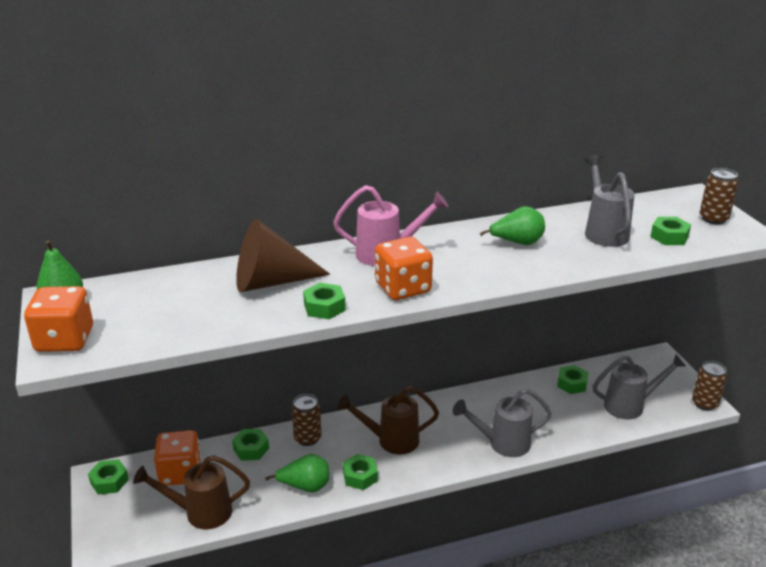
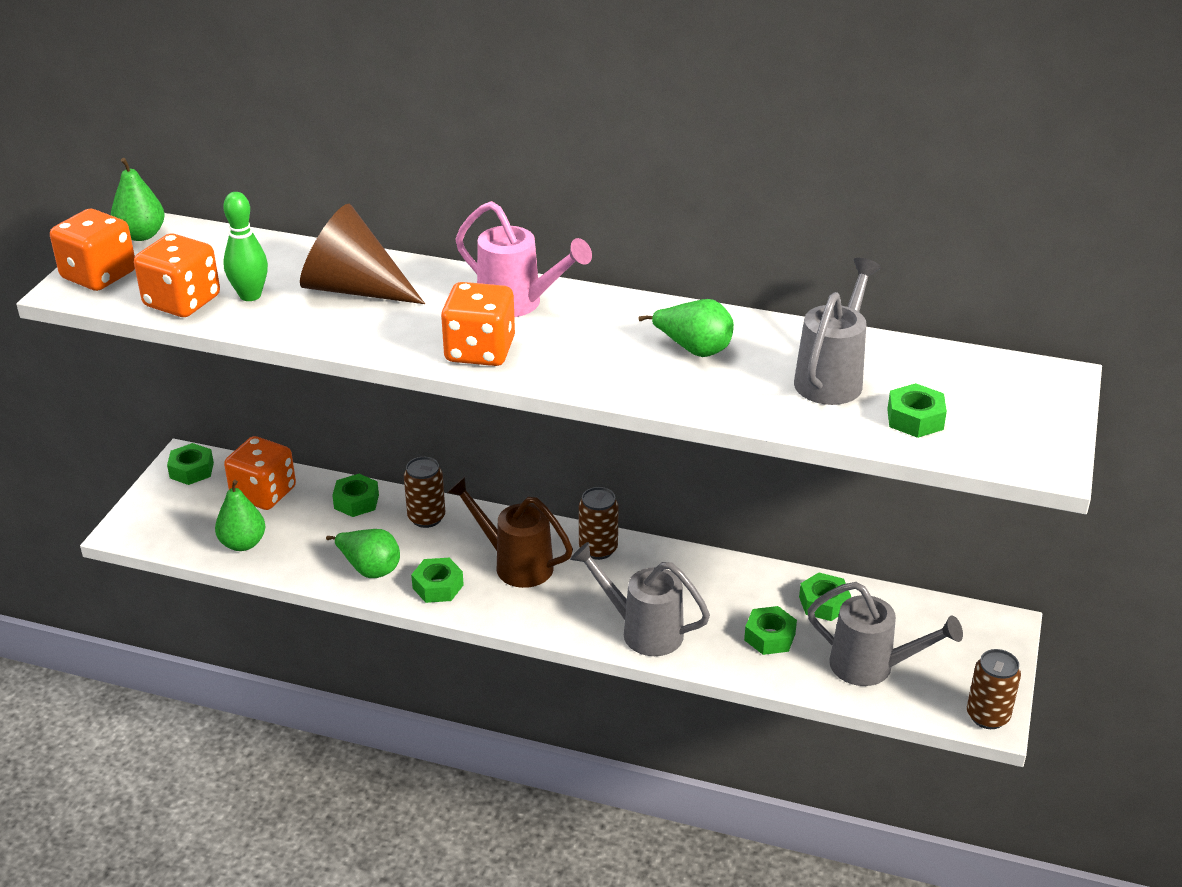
camera: 35 degrees right, 5 degrees up
(157, 333) = (182, 301): none -> orange dice
(200, 512) = (243, 543): brown watering can -> green pear
(203, 311) = (250, 295): none -> green bowling pin
(324, 307) = (370, 339): green nut -> green nut (769, 637)
(713, 219) = (1025, 420): brown can -> brown can (598, 549)

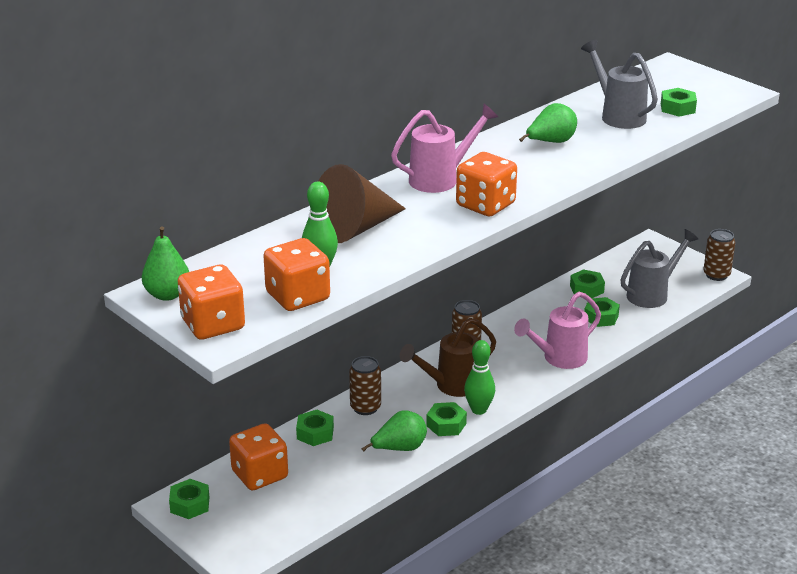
camera: 60 degrees left, 5 degrees down
(243, 543) = (313, 501): green pear -> none
(485, 601) = (479, 410): none -> green bowling pin
(642, 631) = (559, 359): grey watering can -> pink watering can

